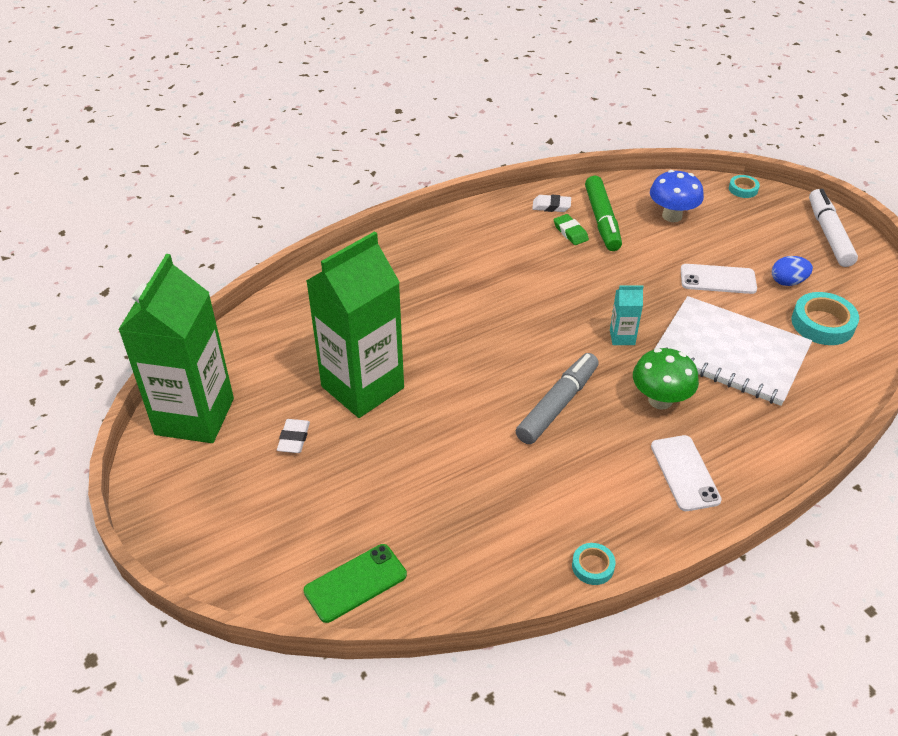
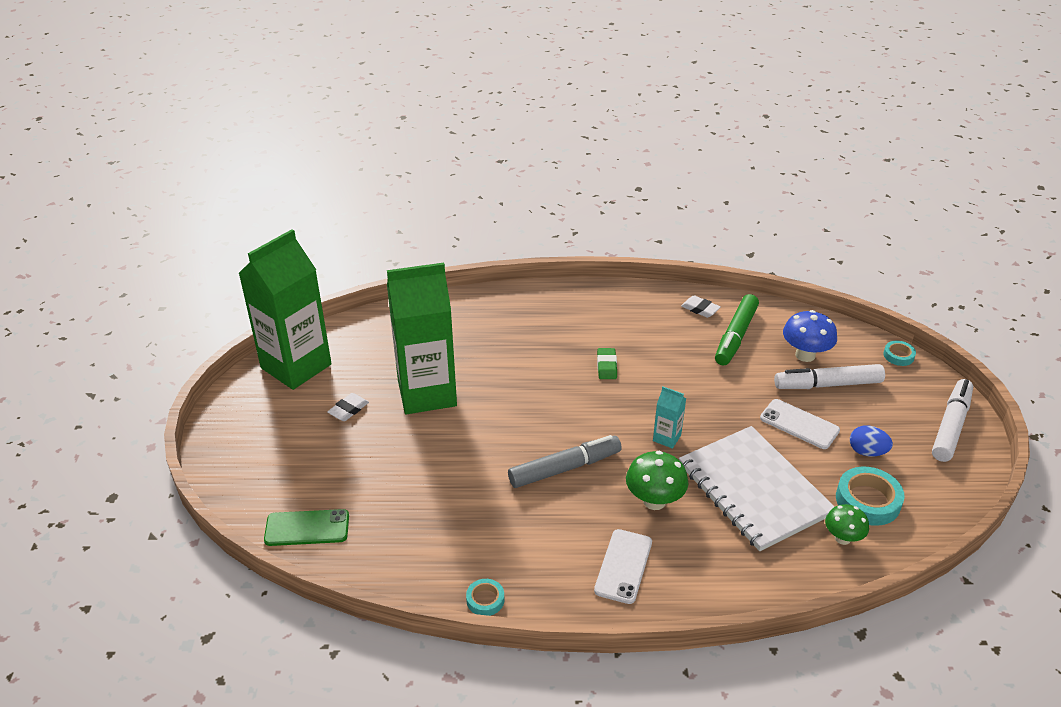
camera: 30 degrees right, 5 degrees down
(570, 232) = (698, 336): green eraser -> green eraser (606, 366)
(710, 235) = (827, 384): none -> white marker
(831, 364) = (842, 538): none -> green mushroom

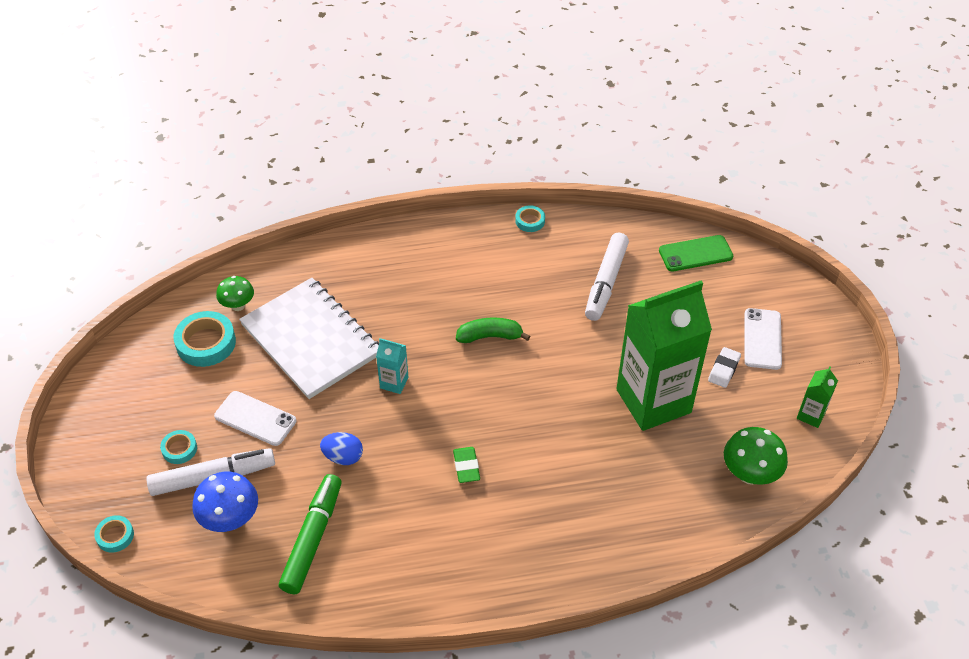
camera: 170 degrees right, 10 degrees up
(296, 366) = (811, 415): green carton -> green carton, size x0.40
(565, 468) = (490, 336): grey marker -> green banana
(623, 566) = (425, 259): white phone -> white phone (762, 339)
(654, 501) = (403, 316): green mushroom -> green mushroom (749, 474)
(700, 309) = (356, 582): white eraser -> none
(864, 409) = (179, 449): none -> turquoise tape
(867, 452) = (192, 395): blue egg -> blue egg (343, 457)
(951, 426) = (92, 439): white marker -> white marker (605, 282)

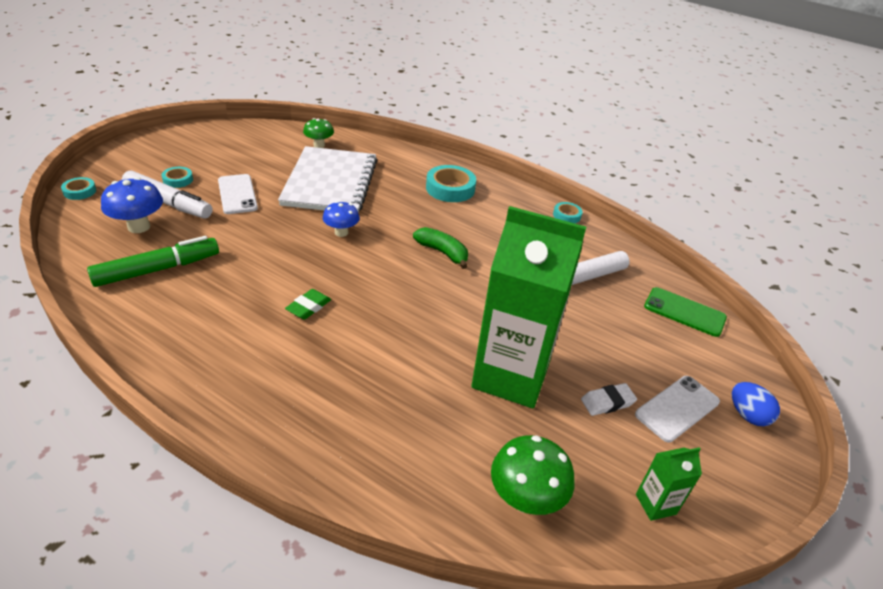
camera: 40 degrees right, 10 degrees down
(206, 343) = (274, 149): turquoise tape -> turquoise tape (450, 188)
(343, 457) = (248, 245): blue egg -> blue egg (747, 415)
(394, 383) = (341, 232): turquoise carton -> blue mushroom

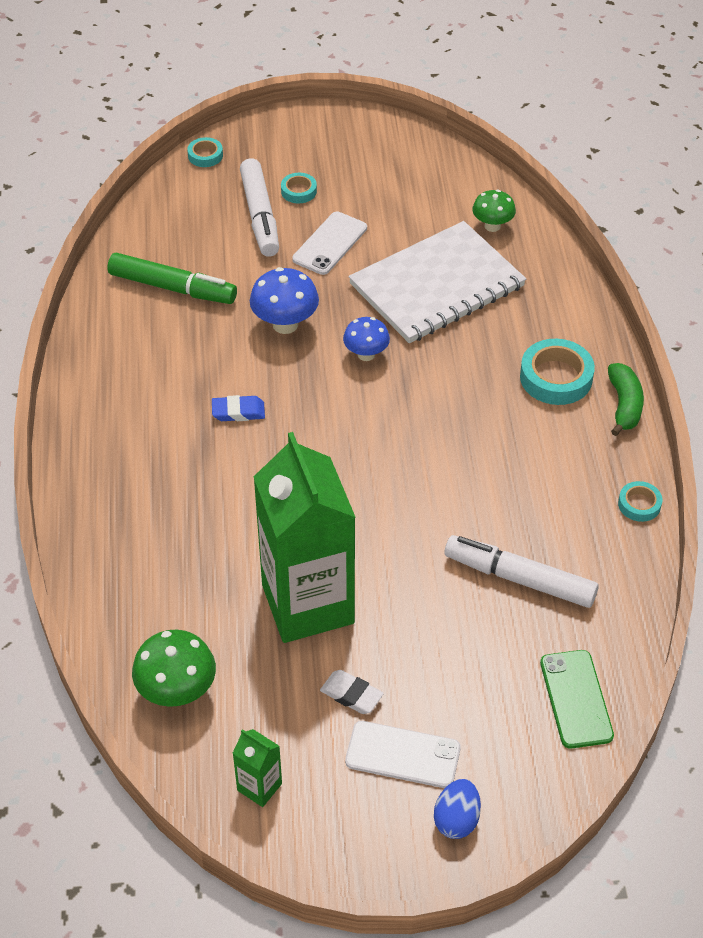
camera: 55 degrees right, 10 degrees up
(139, 227) = (207, 229): blue mushroom -> blue mushroom (285, 324)
(308, 307) = (238, 412): green eraser -> blue eraser
(442, 252) = (430, 446): green banana -> green banana (624, 405)

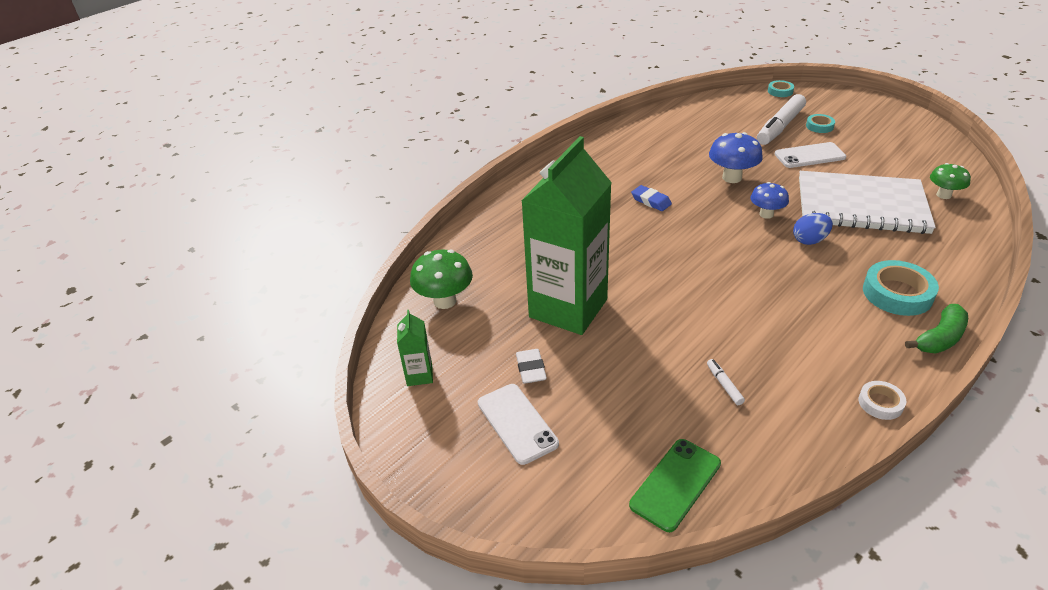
camera: 50 degrees right, 10 degrees down
(172, 288) = (686, 134): green marker -> none
(456, 819) = (500, 486): blue egg -> blue egg (809, 240)
(519, 578) = (724, 385): white marker -> white marker, size x0.41
(639, 504) = (880, 403): turquoise tape -> white tape

